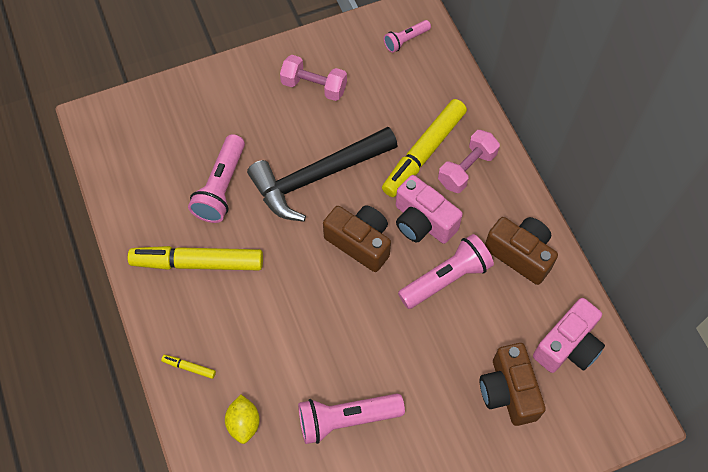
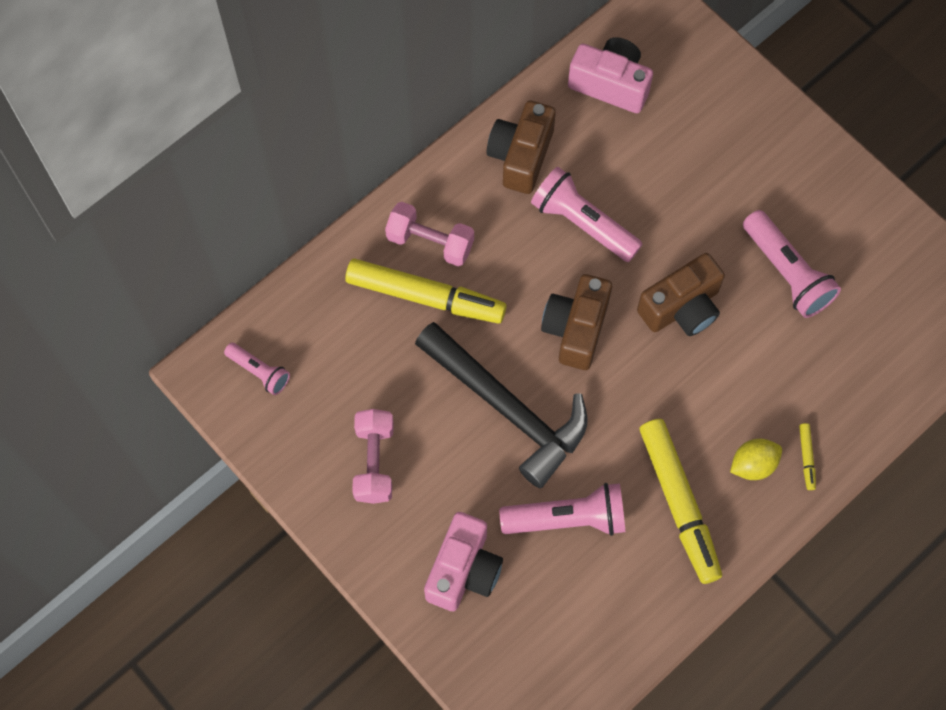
camera: 110 degrees left, 5 degrees up
(244, 423) = (839, 374): yellow lemon -> yellow lemon (753, 465)
(423, 222) = (521, 269): pink camera -> pink camera (463, 570)
(508, 391) = (685, 127): brown camera -> brown camera (681, 308)

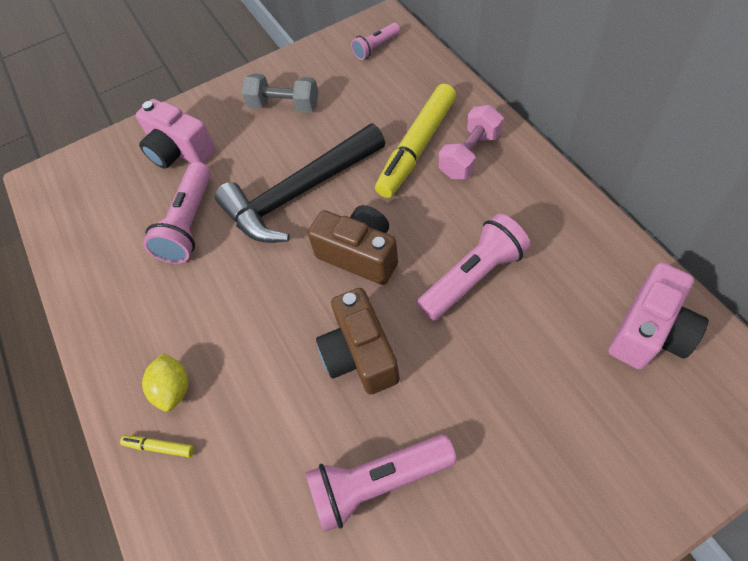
camera: 110 degrees right, 10 degrees down
(374, 462) = (284, 106): pink dumbbell -> grey dumbbell
(521, 156) = (556, 234): brown camera -> none
(679, 503) = (165, 313): yellow marker -> none

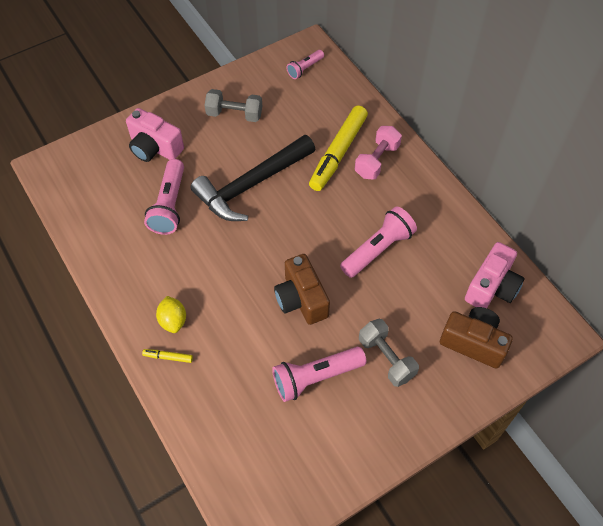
camera: 10 degrees left, 0 degrees up
(360, 255) = (298, 232): brown camera -> brown camera (473, 342)
(489, 450) = (386, 358): none -> grey dumbbell

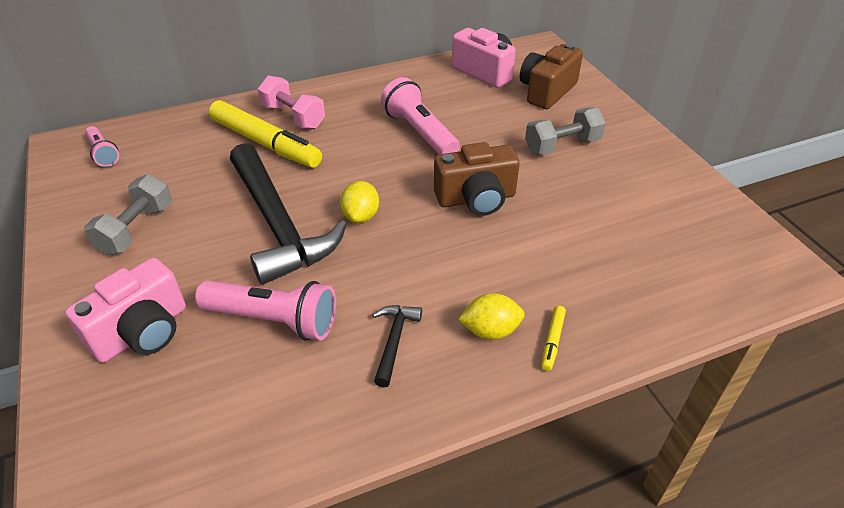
camera: 80 degrees left, 15 degrees down
(160, 269) = (394, 341): none -> black hammer
(268, 229) = (361, 216): none -> yellow lemon
(316, 378) = (586, 200): pink flashlight -> none

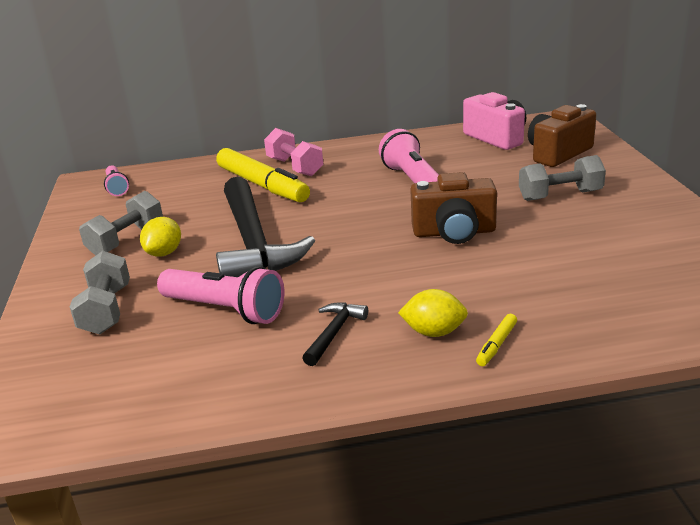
camera: 15 degrees right, 15 degrees down
(142, 332) = (106, 310): pink camera -> grey dumbbell
(361, 216) = (334, 240): yellow lemon -> yellow lemon (164, 253)

